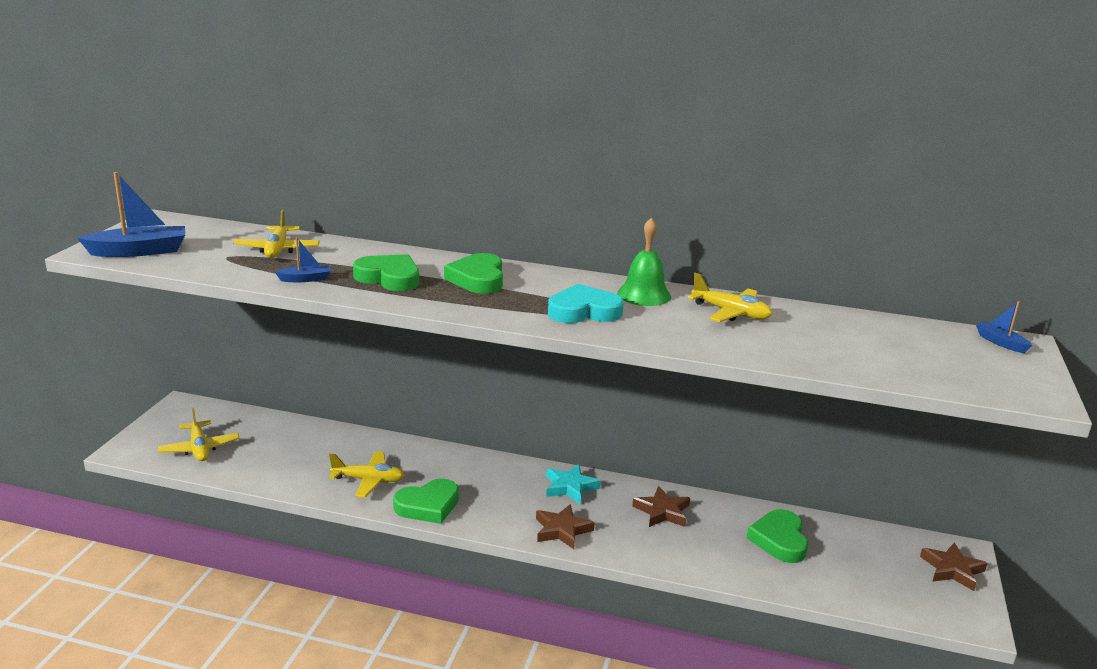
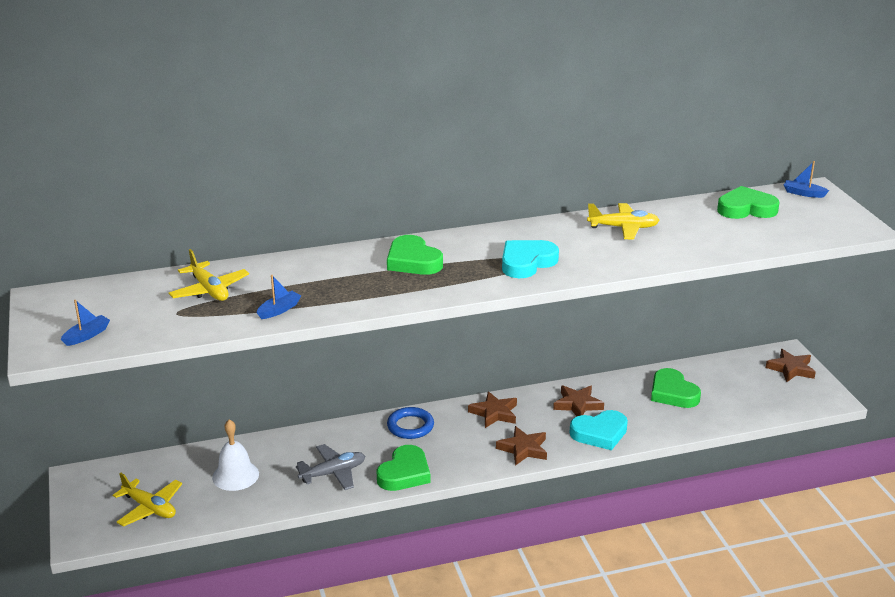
camera: 30 degrees left, 5 degrees up
(139, 251) = (87, 335): blue boat -> blue boat, size x0.52
(291, 450) = (235, 475): none -> white bell
(369, 480) = (333, 473): yellow plane -> grey plane
(389, 278) = (344, 284): green heart -> green heart (746, 209)
(480, 468) = (410, 426): none -> blue ring
(570, 487) = (494, 413): turquoise star -> brown star
(644, 294) = (548, 232): green bell -> none
(656, 547) = (599, 433): none -> turquoise heart

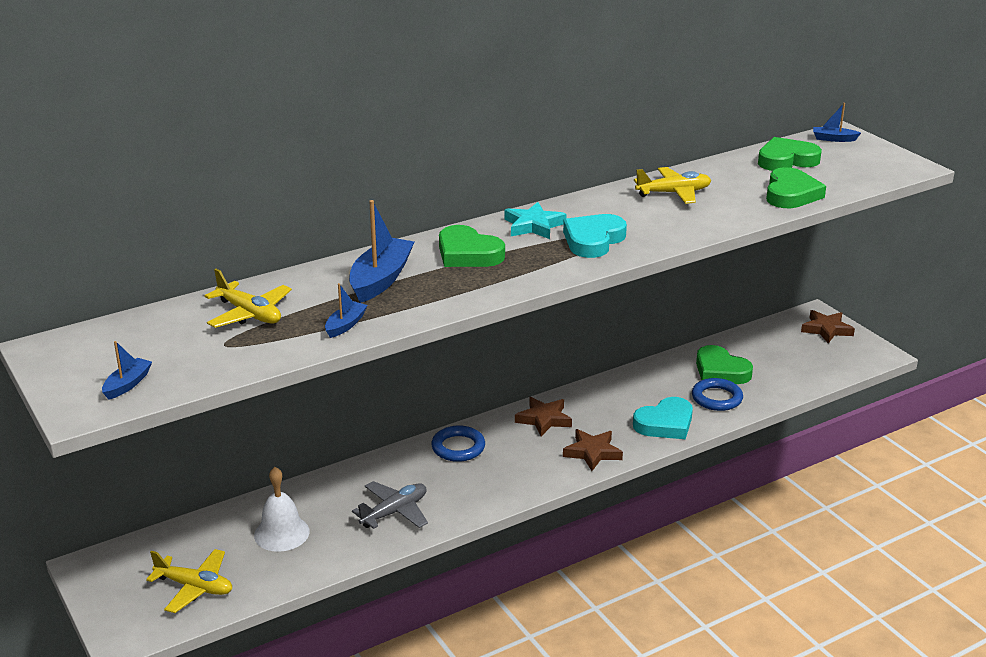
camera: 15 degrees left, 0 degrees up
(329, 274) = (381, 279): none -> blue boat
(404, 473) = (475, 499): green heart -> green heart (791, 194)
(483, 243) = (533, 225): none -> turquoise star
(577, 405) = (628, 397): brown star -> none
(657, 417) = (716, 398): none -> blue ring

